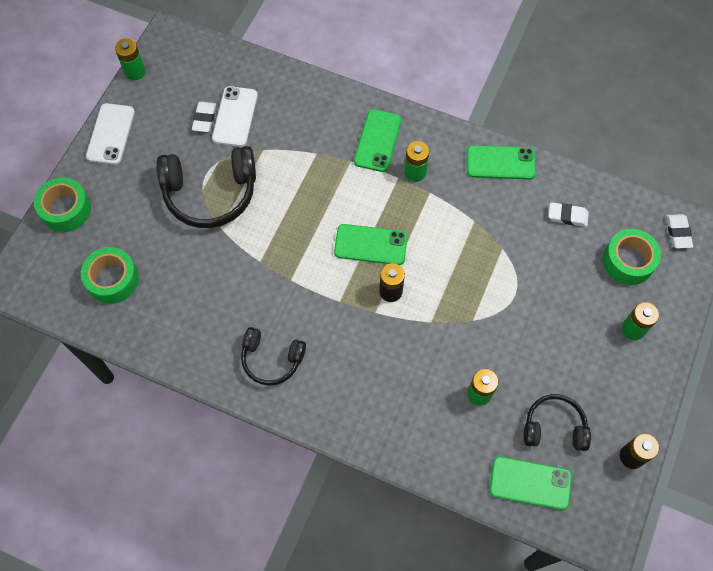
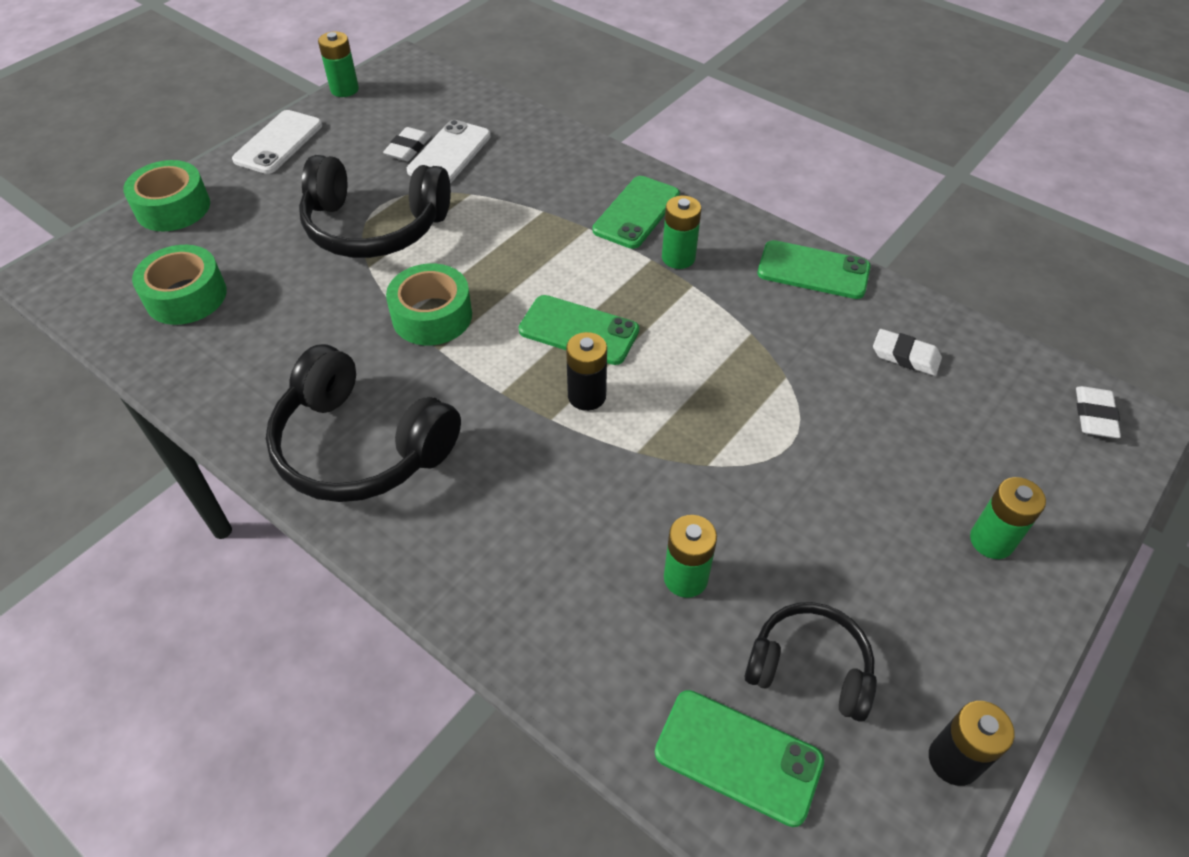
camera: 15 degrees right, 15 degrees down
(271, 359) = (361, 446): black headphones -> black headphones, size x1.68
(628, 261) = (999, 438): green tape -> green tape (432, 316)

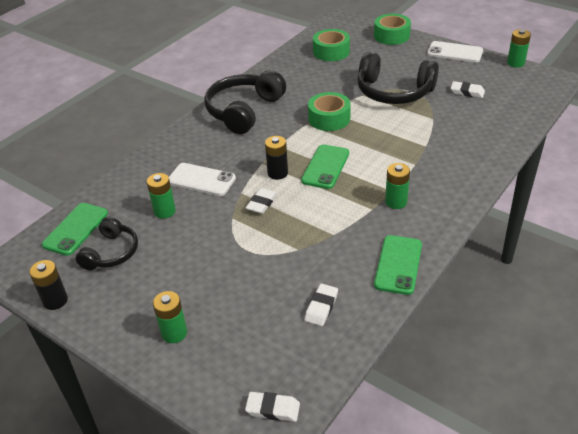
camera: 90 degrees right, 10 degrees down
(375, 226) = (394, 92): black headphones -> black headphones turned 75 degrees counterclockwise
(449, 153) = (468, 106): white phone -> white phone (201, 180)
(636, 213) = (435, 182): green phone -> none
(671, 421) = (262, 203): none -> white eraser

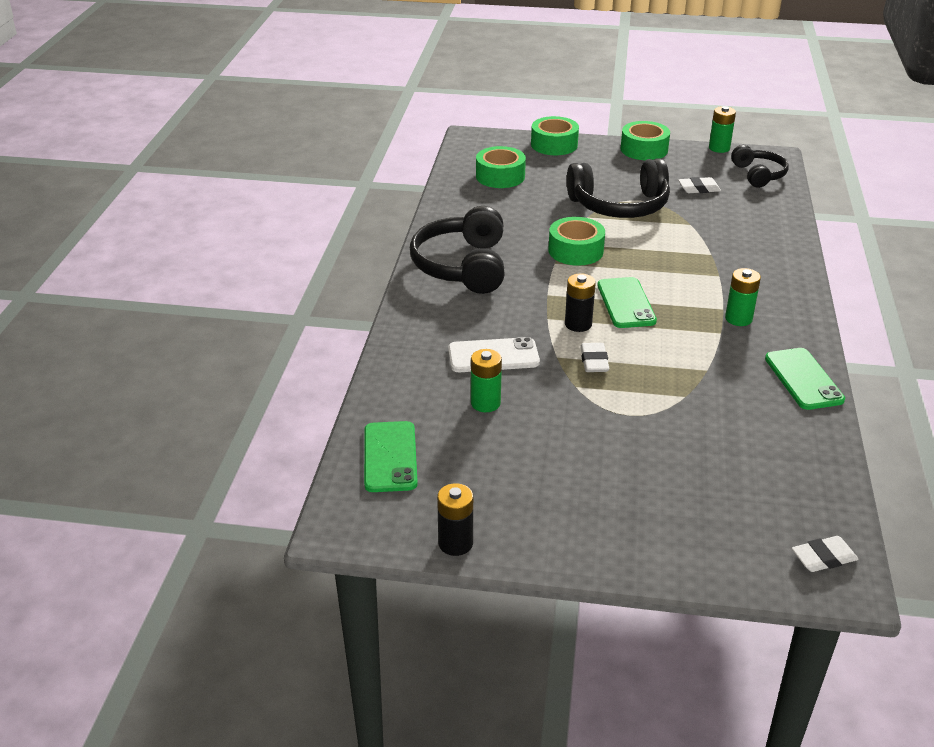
camera: 30 degrees left, 5 degrees down
(111, 252) = (468, 468): black headphones -> black headphones (758, 175)
(174, 333) = (640, 525): green battery -> none
(321, 307) = (770, 445): white eraser -> none
(455, 52) = (644, 149): white phone -> green tape

